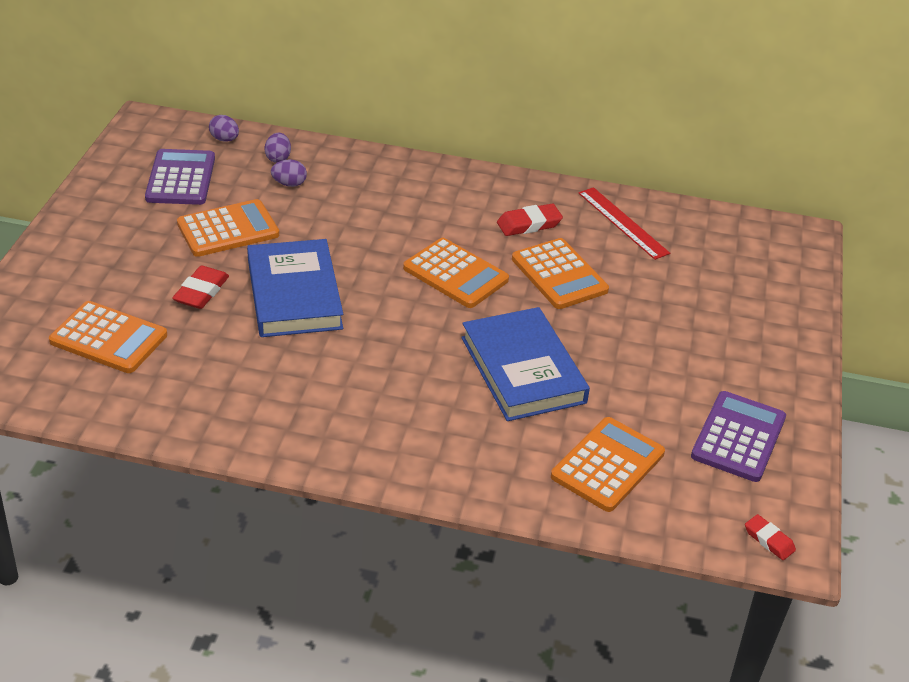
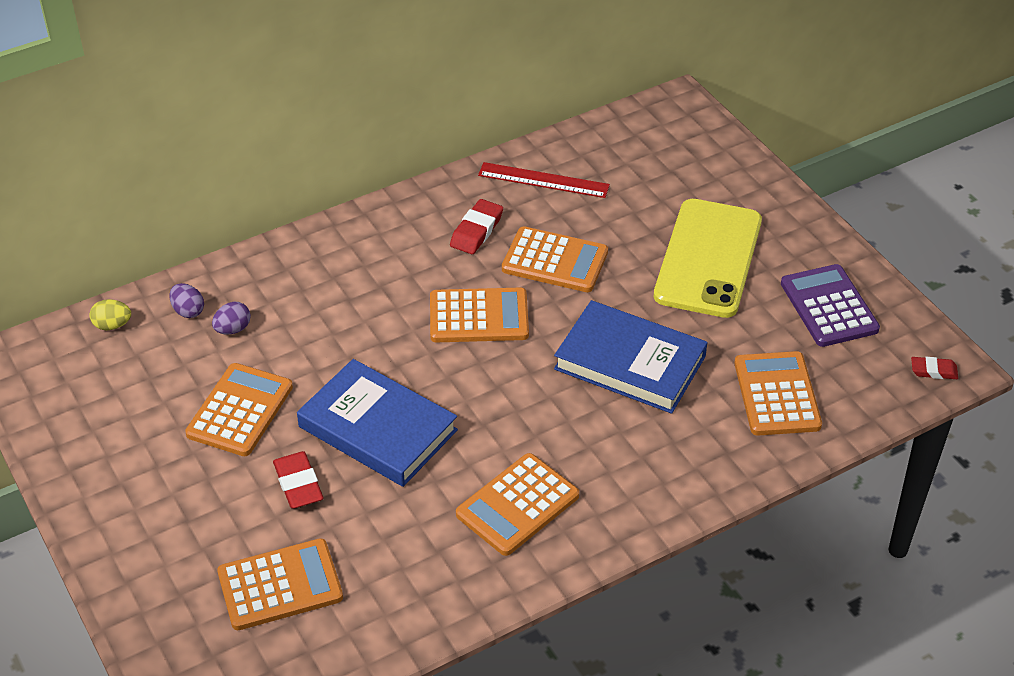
camera: 40 degrees left, 5 degrees up
(180, 178) = (127, 392): purple calculator -> none
(225, 139) = (112, 325): purple egg -> yellow egg
(316, 400) = (517, 505): none -> orange calculator
(681, 344) = (708, 258): none -> yellow phone

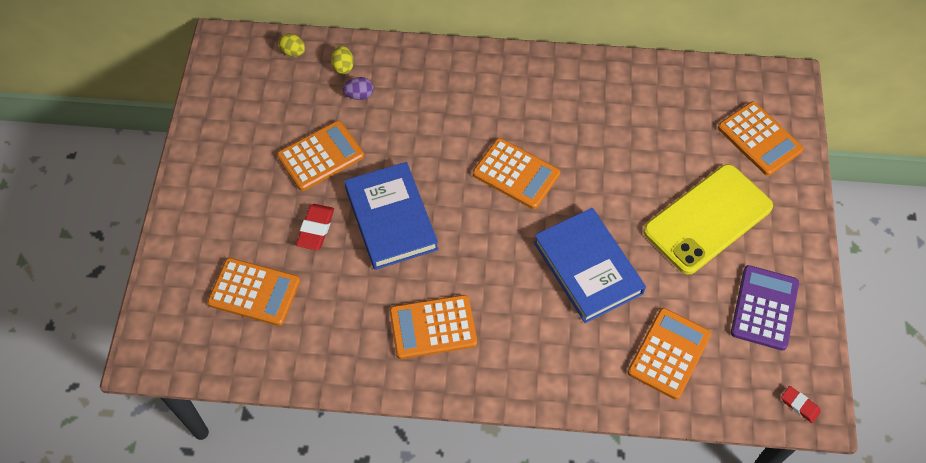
camera: 35 degrees right, 15 degrees up
(188, 311) = (343, 67): purple egg -> yellow egg
(476, 231) = (565, 107): red eraser -> none
(543, 180) = (641, 92): red ruler -> none
(555, 261) = (599, 160): orange calculator -> orange calculator (759, 139)

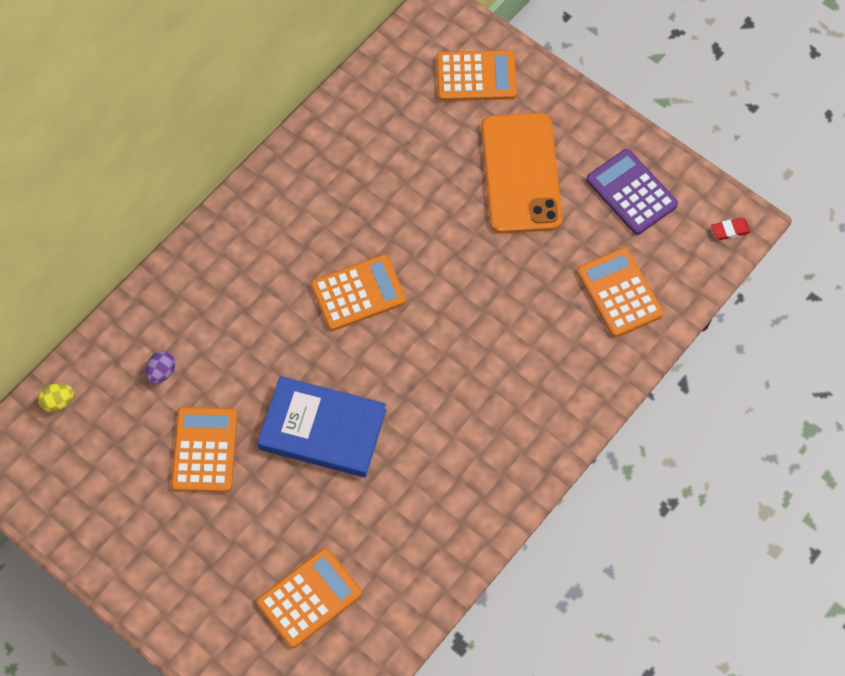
camera: 55 degrees left, 5 degrees up
(316, 229) = (282, 503): red eraser -> none
(343, 67) = (115, 366): yellow egg -> none
(433, 327) = (460, 464): orange calculator -> none
(588, 268) = (496, 299): blue book -> none
(707, 219) = (520, 173): yellow phone -> orange phone

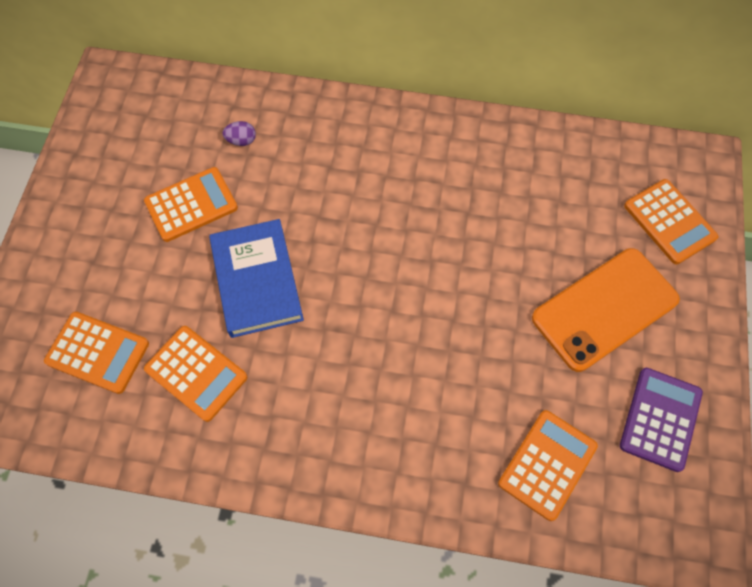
camera: 60 degrees right, 0 degrees up
(58, 402) = (178, 89): yellow egg -> none
(358, 293) = (398, 241): orange calculator -> orange calculator (196, 373)
(730, 230) = (692, 541): red eraser -> none

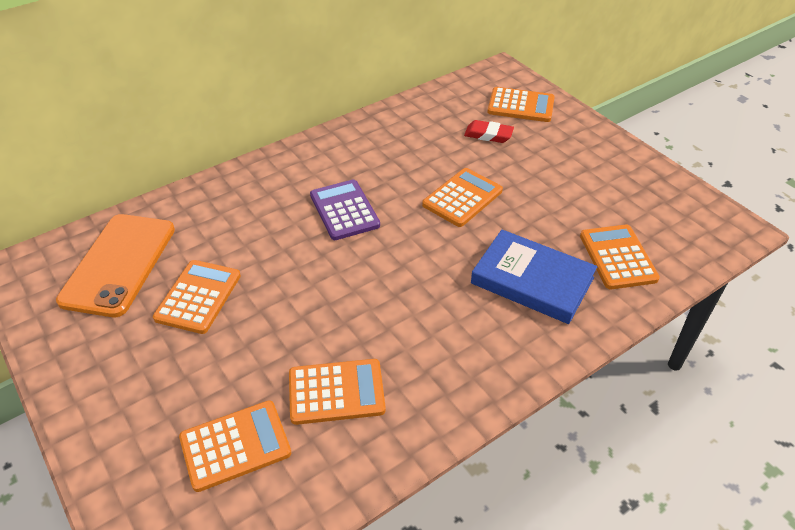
camera: 45 degrees left, 20 degrees down
(241, 141) = (192, 235): purple egg -> none
(257, 281) = (310, 304): blue book -> blue book (532, 280)
(485, 282) = (462, 198): none -> orange calculator
(593, 231) = (488, 135): none -> red eraser
(604, 309) = (543, 164): orange phone -> orange phone (119, 264)
(660, 419) = (638, 192): purple calculator -> purple calculator (344, 210)

